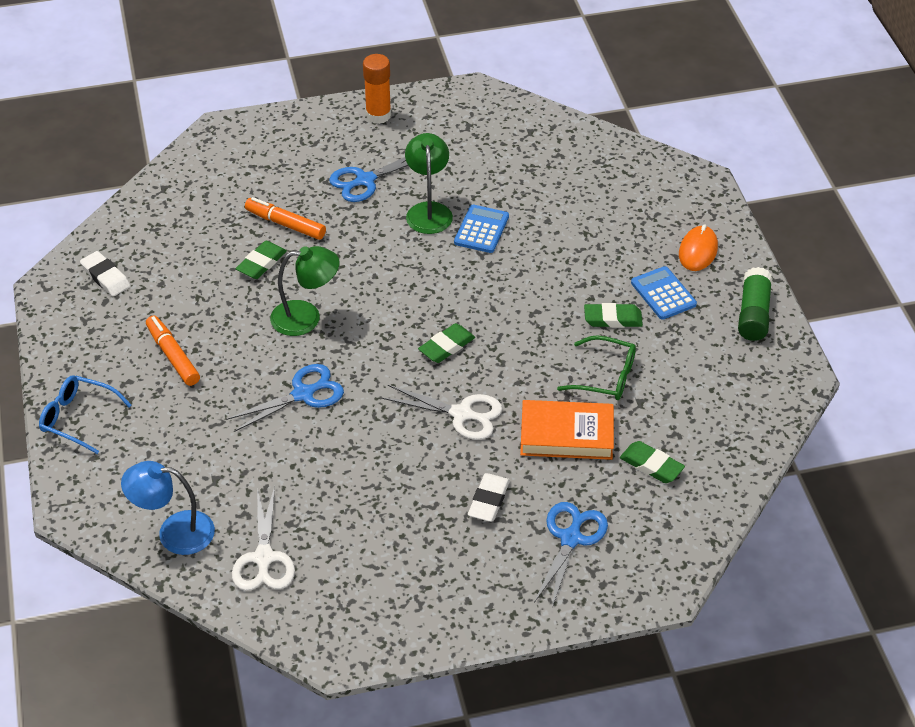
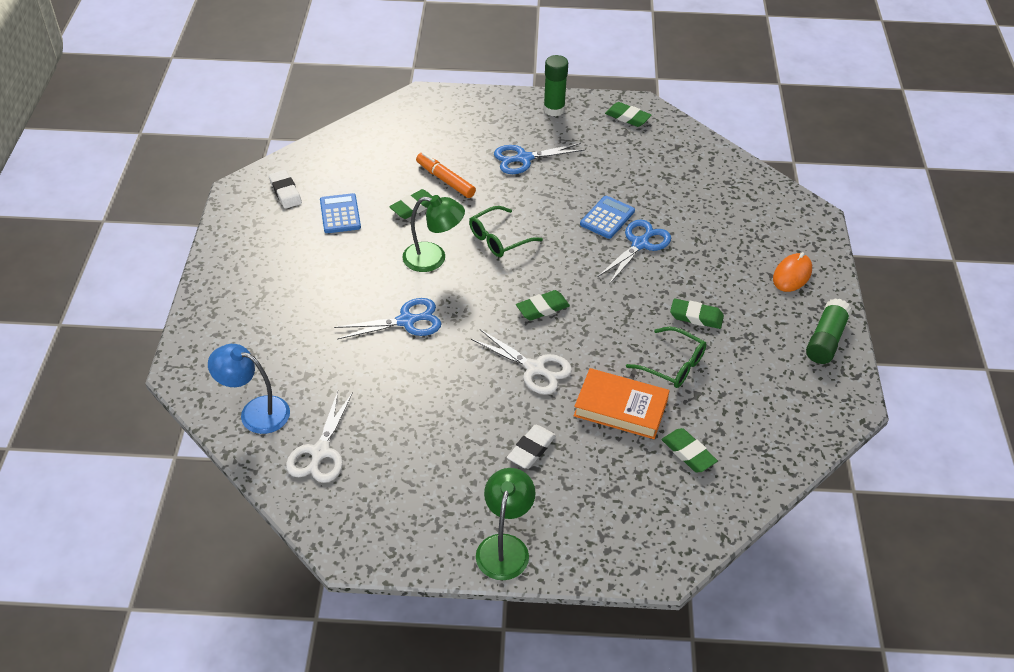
camera: 15 degrees right, 0 degrees up
(78, 418) = (217, 299): blue glasses -> none
(173, 356) = (313, 266): orange marker -> none
(371, 279) = (499, 239): none -> green glasses
(378, 115) = (554, 109): orange glue stick -> green glue stick
(428, 211) = (568, 193): green lamp -> green lamp (505, 546)
(464, 108) = (627, 117): none -> green eraser
(571, 538) = (593, 501): blue scissors -> blue scissors (640, 244)
(663, 293) = (749, 305): blue calculator -> blue calculator (340, 214)

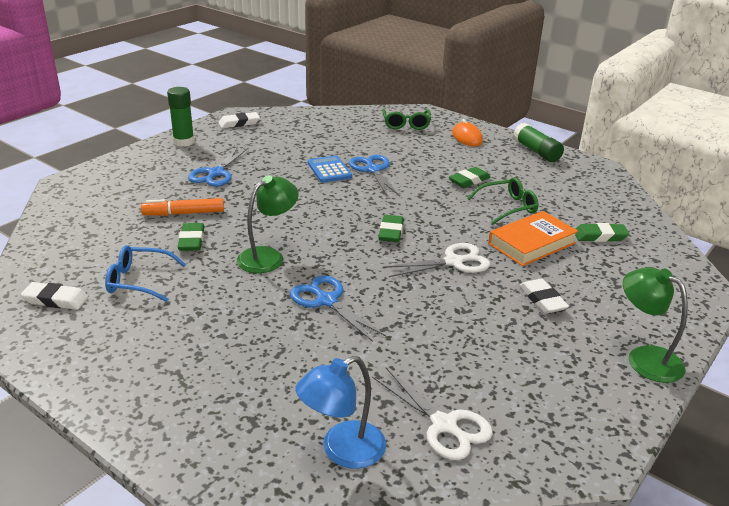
camera: 55 degrees left, 15 degrees down
(340, 214) = (138, 281): blue calculator -> blue glasses
(407, 321) = (326, 301): blue scissors -> blue scissors turned 60 degrees counterclockwise
(499, 239) = (289, 219): green glasses -> green glasses (406, 124)
(627, 117) = (239, 123): green eraser -> white eraser

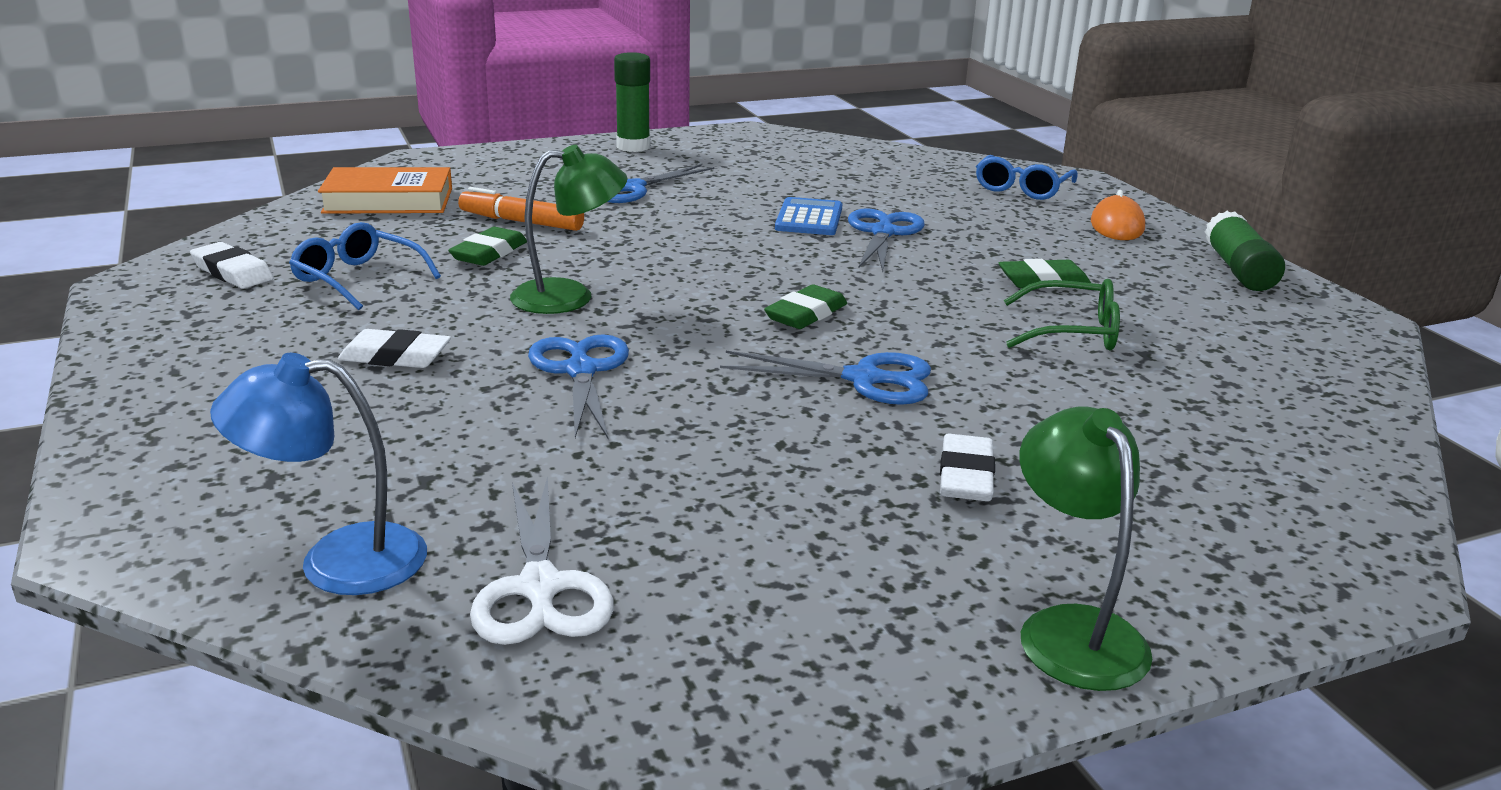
camera: 30 degrees right, 5 degrees down
(239, 123) = (743, 140): white eraser -> white eraser (395, 356)
(406, 124) = (1022, 189): green glasses -> blue glasses
(453, 262) = (864, 379): white scissors -> blue scissors
(532, 243) = (1053, 392): orange book -> orange book (388, 200)
(600, 236) = (1219, 418): green eraser -> none

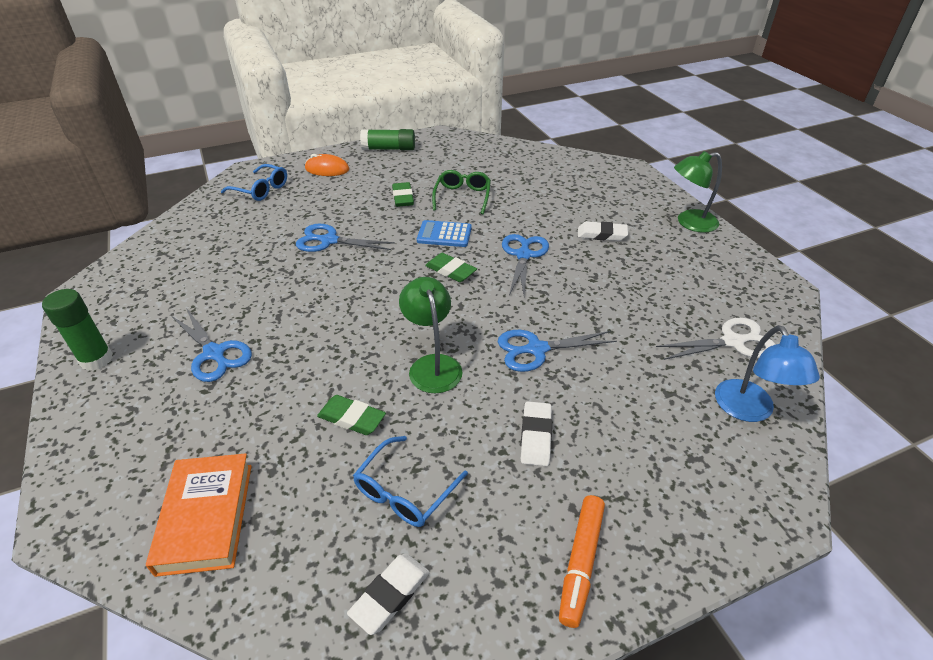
camera: 90 degrees left, 15 degrees up
(521, 222) = (283, 409): orange marker -> orange marker (580, 563)
(809, 218) = (299, 267): blue calculator -> blue calculator (444, 234)

